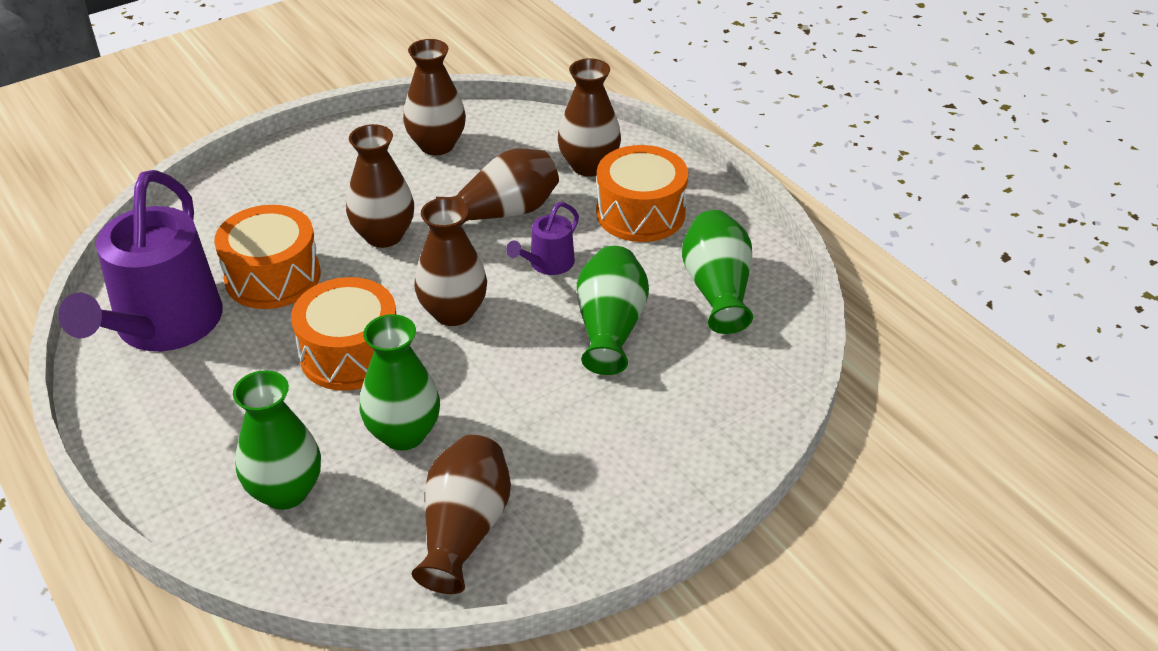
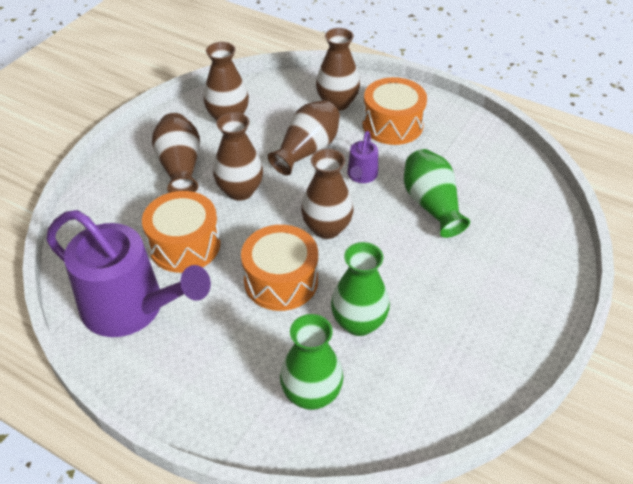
camera: 25 degrees left, 5 degrees up
(163, 326) = (131, 308): purple watering can -> purple watering can turned 45 degrees counterclockwise
(464, 530) = (447, 372): brown vase -> brown vase (180, 167)
(717, 289) = (474, 159): green vase -> none

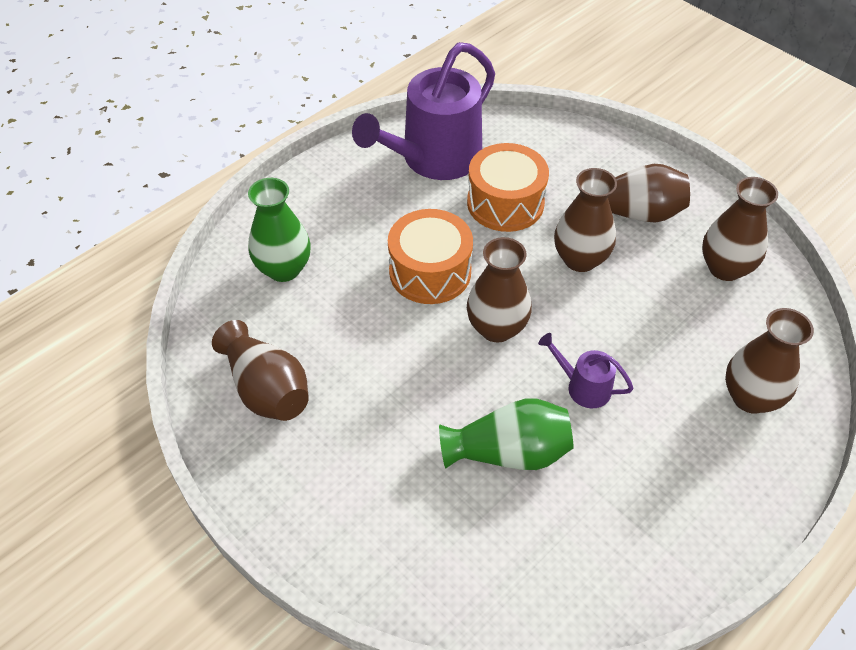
camera: 105 degrees right, 5 degrees up
(307, 150) = (646, 339): brown vase -> brown vase (267, 389)
(358, 323) = (350, 325): green vase -> none
(392, 124) = (691, 456): orange drum -> none

